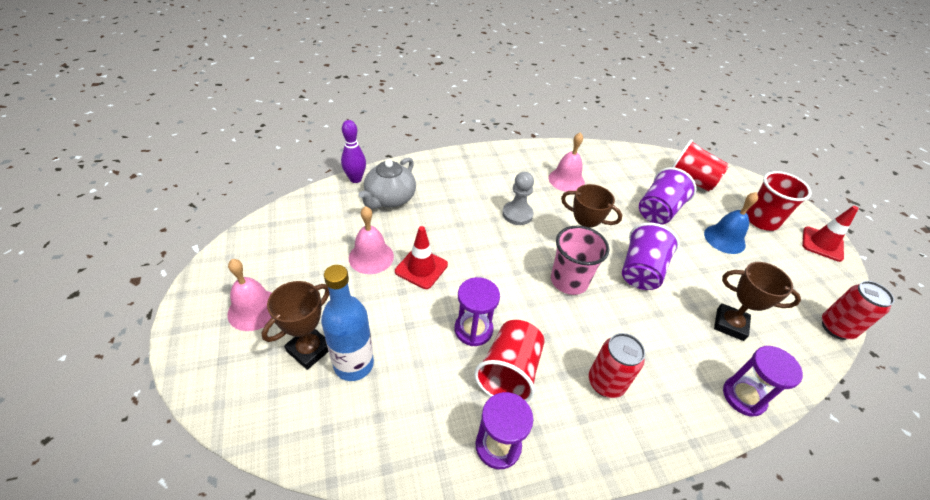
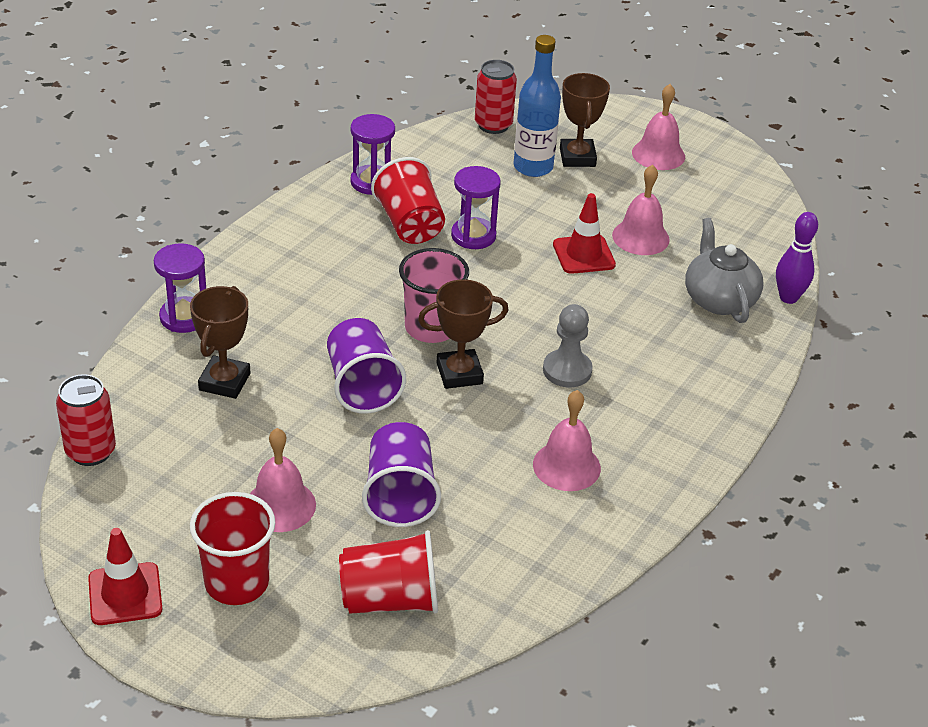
camera: 140 degrees right, 5 degrees down
(605, 383) = (321, 260): red can -> red can (493, 125)
(724, 239) = (280, 505): blue bell -> pink bell
(730, 324) = (224, 382): brown trophy -> brown trophy turned 60 degrees counterclockwise

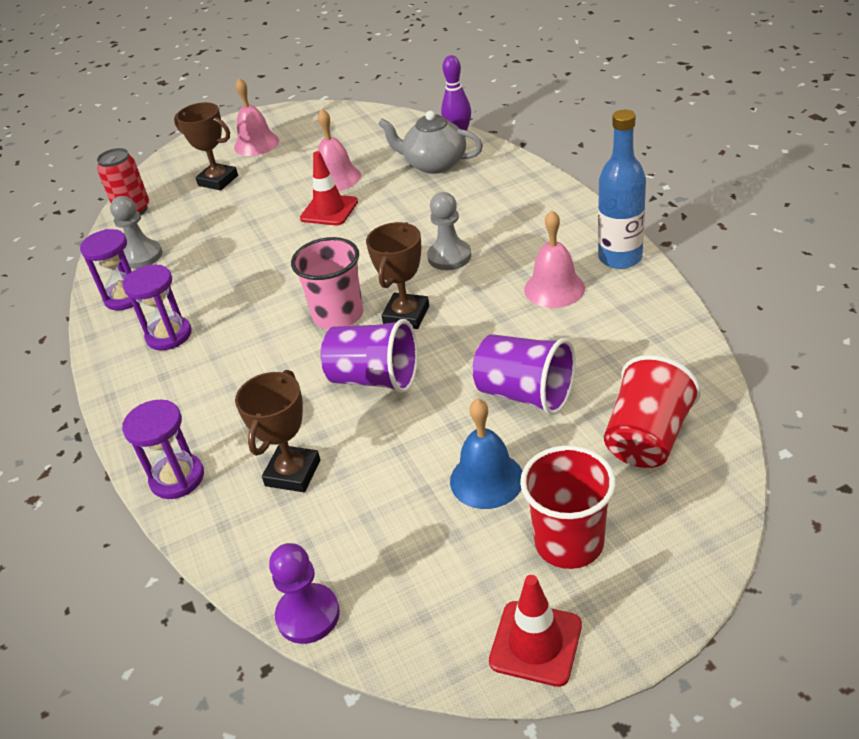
camera: 50 degrees left, 0 degrees up
(90, 451) = (308, 615): red can -> purple pawn
(224, 382) = (293, 473): brown trophy -> brown trophy turned 60 degrees clockwise
(280, 505) = (486, 479): pink bell -> blue bell
(409, 224) = (202, 291): red cup -> none
(432, 164) = (142, 256): none -> grey pawn
(473, 236) = (251, 259): purple hourglass -> purple hourglass (169, 335)
(533, 167) = (205, 205): blue bottle -> blue bottle (620, 258)

